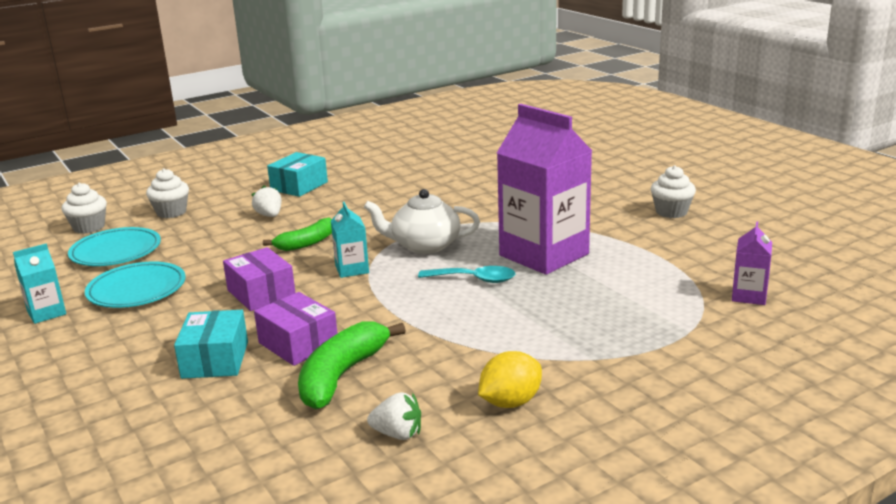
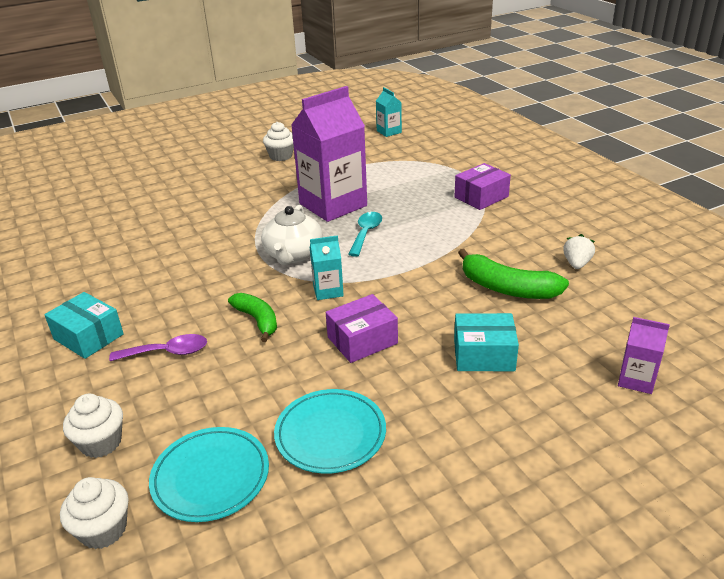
camera: 85 degrees left, 10 degrees up
(46, 313) = (372, 508): turquoise carton -> turquoise carton (389, 132)
(269, 215) = (167, 352): white strawberry -> purple spoon
(298, 344) = (459, 311): purple box -> purple box (481, 197)
(510, 402) = (536, 225): yellow lemon -> none
(749, 296) = (413, 148): purple carton -> purple carton (636, 380)

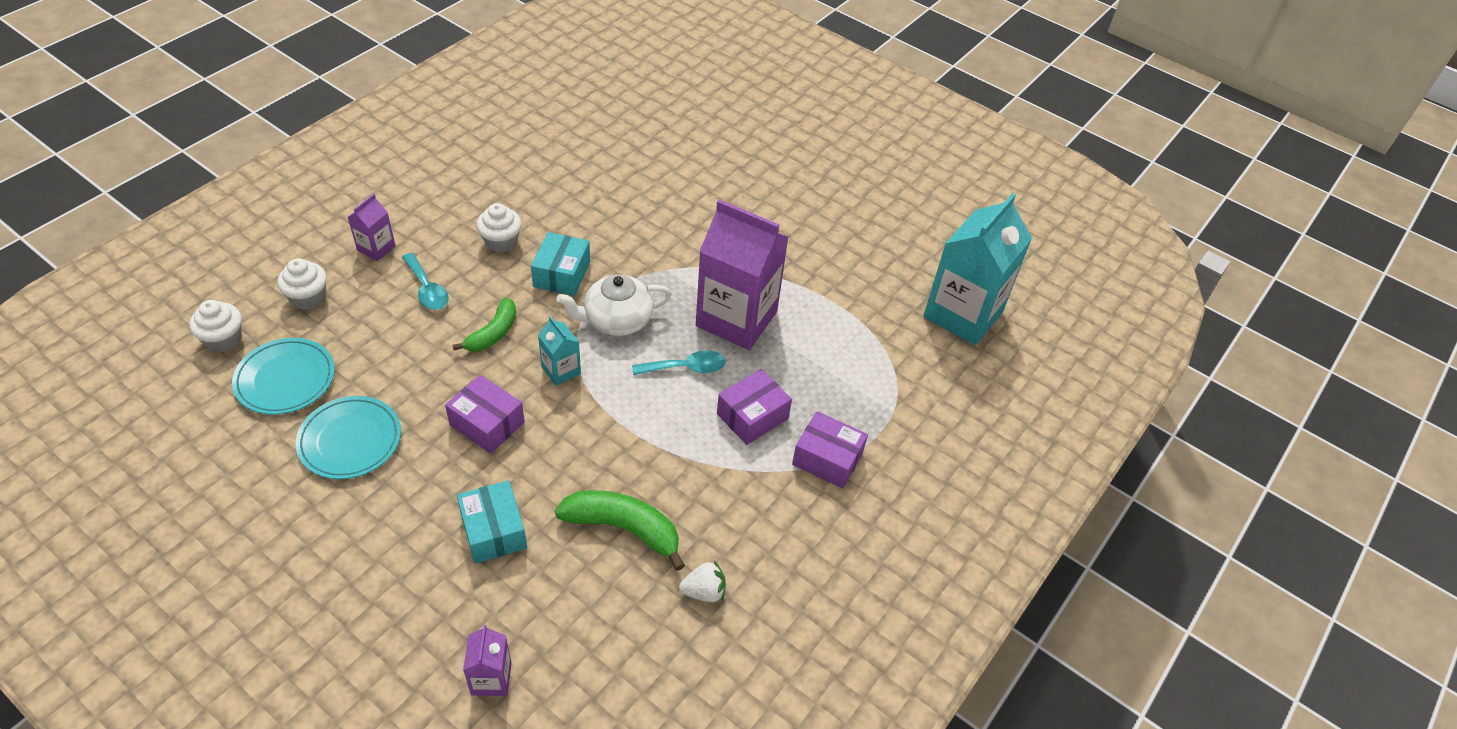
camera: 60 degrees right, 15 degrees up
(76, 379) = (376, 248): none -> purple carton
(88, 337) = (433, 229): turquoise box -> turquoise box (562, 274)
(167, 352) = (427, 289): purple spoon -> turquoise spoon
(281, 156) = (831, 232): white cupcake -> white cupcake (501, 242)
(389, 132) = (963, 314): turquoise carton -> turquoise carton, size x2.23
(429, 216) = (752, 416): none -> purple box
(507, 288) = (623, 529): green banana -> green banana turned 105 degrees clockwise

